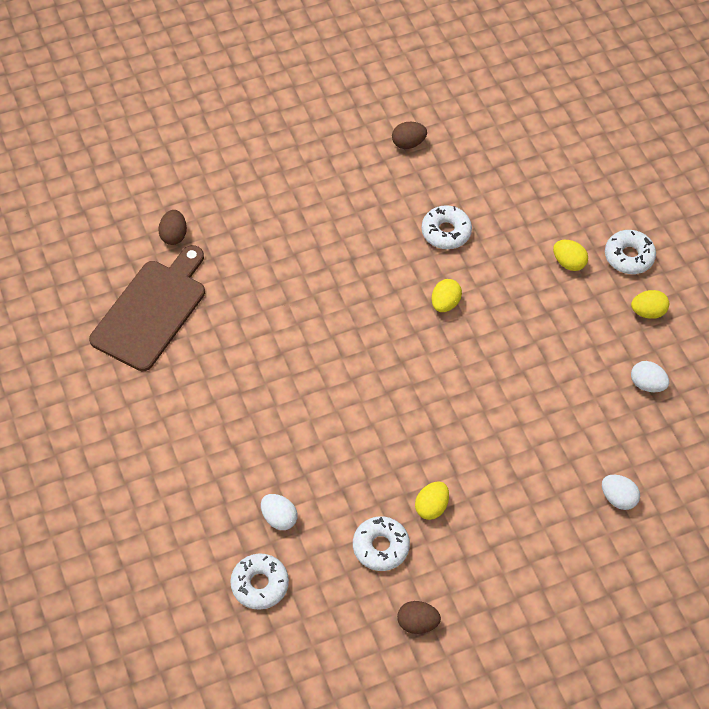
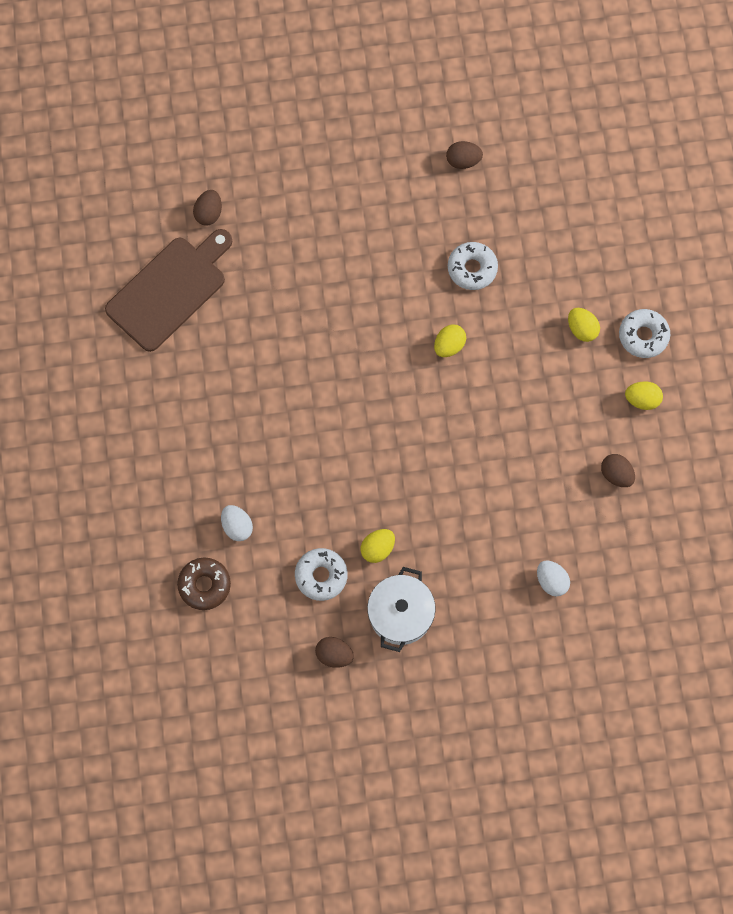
camera: 15 degrees right, 15 degrees up
(260, 584) = (204, 585): white donut -> brown donut
(474, 565) = (400, 614): none -> white pot
(647, 384) = (616, 474): white egg -> brown egg

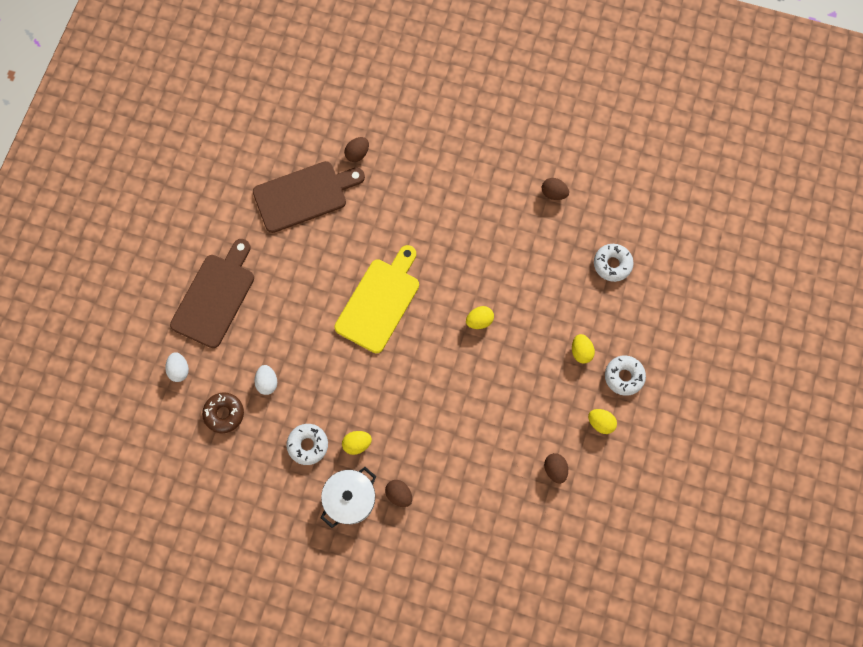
camera: 25 degrees right, 0 degrees up
(123, 455) = (215, 296): none -> brown cutting board
(322, 375) = (379, 301): none -> yellow cutting board
(334, 655) = (289, 506): brown egg -> brown egg (399, 494)
(472, 268) = (522, 273): white donut -> white donut (612, 264)
(551, 581) = (470, 526): white egg -> white egg (179, 370)

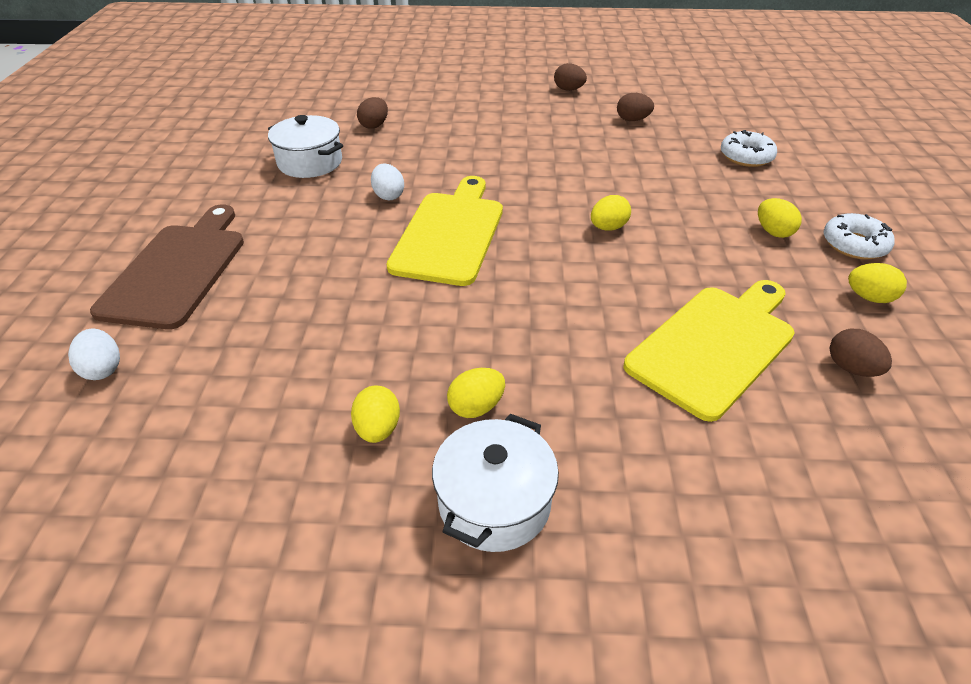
camera: 15 degrees left, 30 degrees down
(224, 414) = (195, 415): brown donut -> none
(267, 382) = (280, 354): white egg -> white egg (388, 195)
(304, 195) = (310, 162): brown cutting board -> white pot
(308, 445) = (378, 429): white donut -> yellow egg
(399, 494) = (594, 470): brown egg -> brown egg (568, 89)
(493, 435) = (714, 345): none -> yellow cutting board

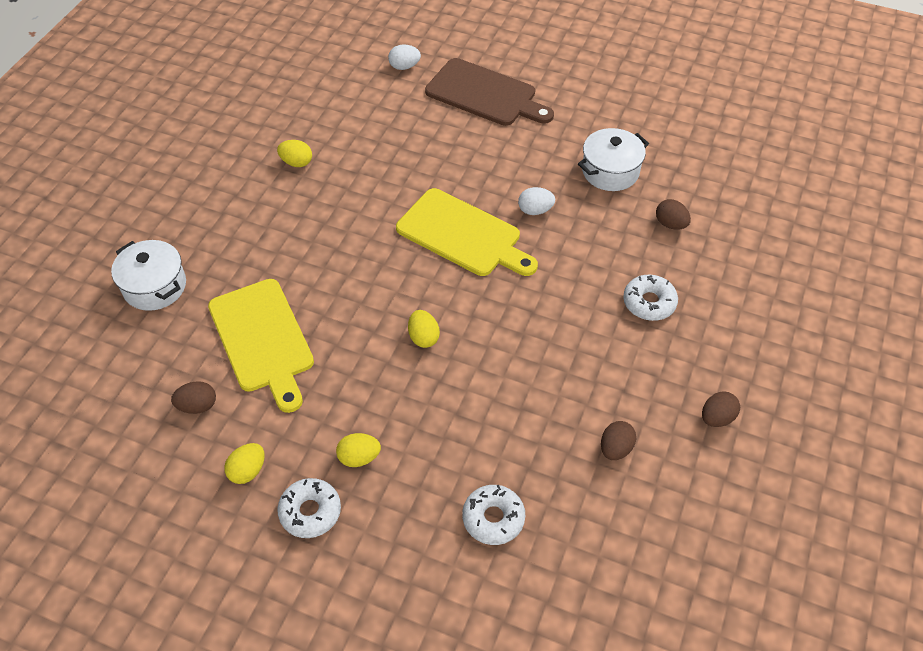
camera: 110 degrees right, 10 degrees up
(476, 124) = (649, 302): none -> white donut
(476, 407) = (287, 204): yellow egg -> none
(494, 502) = (224, 195): white pot -> white pot (155, 286)

